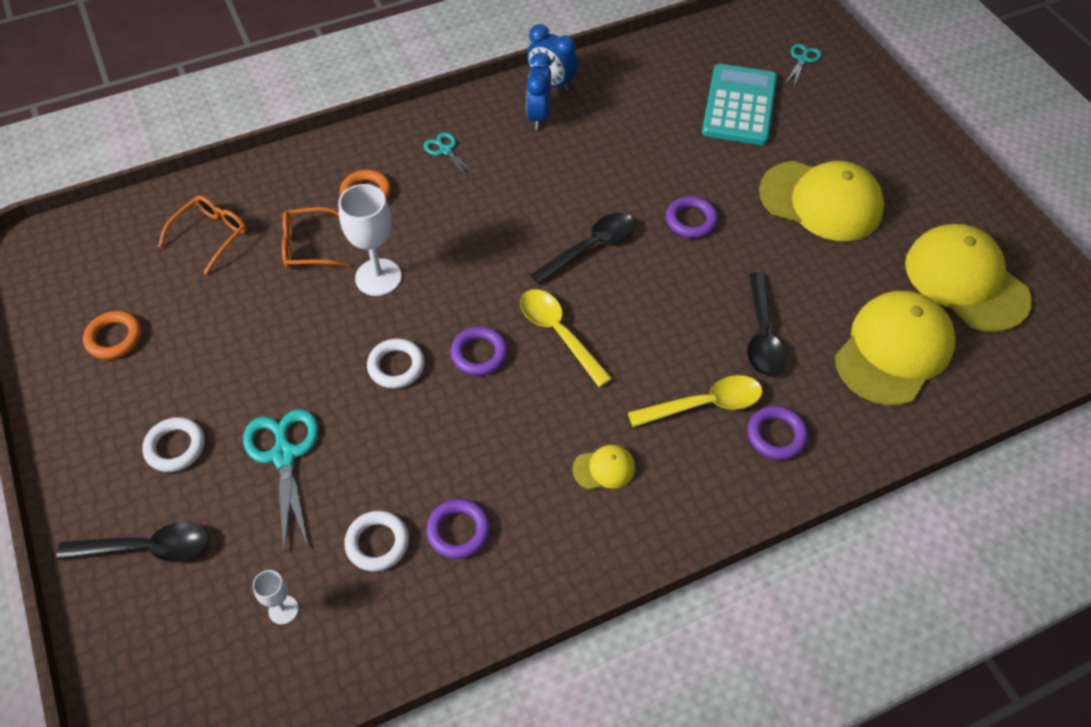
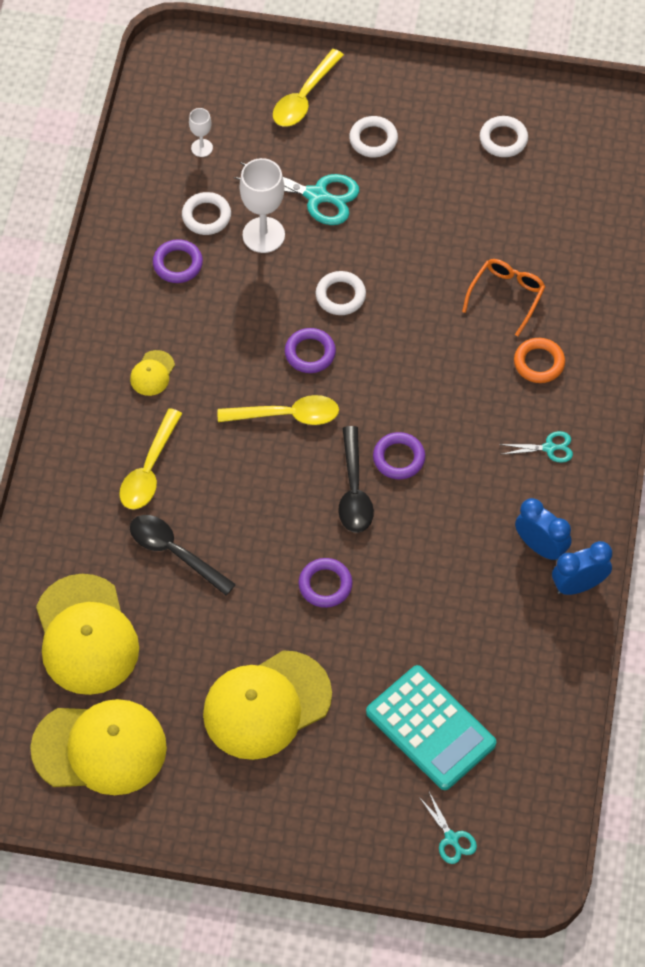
camera: 125 degrees right, 5 degrees up
(114, 338) = (503, 139): orange ring -> white ring
(147, 548) = (304, 97): black spoon -> yellow spoon
(210, 235) = (569, 236): orange glasses -> none
(378, 277) = (437, 326): white goblet -> white goblet (263, 235)
(776, 435) = (87, 497): purple ring -> purple ring (399, 458)

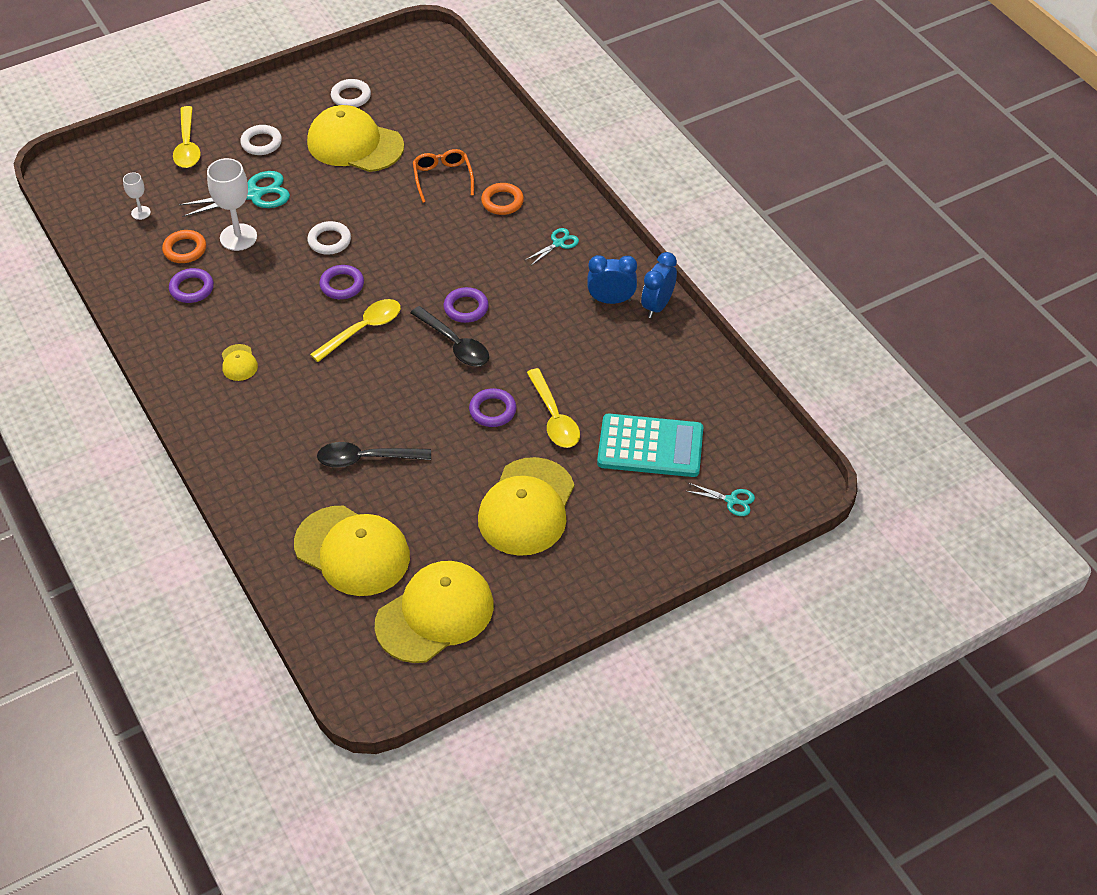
camera: 40 degrees left, 10 degrees down
(149, 469) = (295, 421): yellow spoon -> yellow spoon (554, 417)
(206, 216) = (185, 249): white ring -> orange ring
(458, 199) = (355, 144): none -> yellow cap

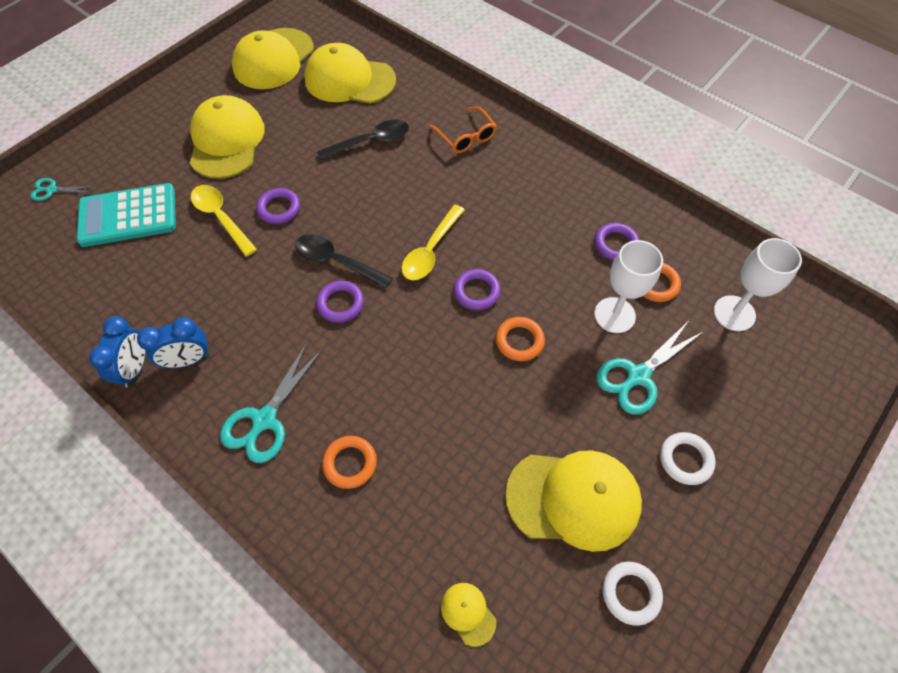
camera: 160 degrees right, 10 degrees up
(141, 213) = (734, 313): white goblet -> white goblet, size x1.92
(187, 145) = (765, 425): yellow spoon -> none
(239, 363) = (522, 188): yellow cap -> yellow cap (468, 613)
(329, 241) = (519, 341): white ring -> orange ring
(442, 178) = (437, 478): orange glasses -> orange glasses (466, 137)
(558, 243) = (264, 420): turquoise scissors -> turquoise scissors, size x1.83

